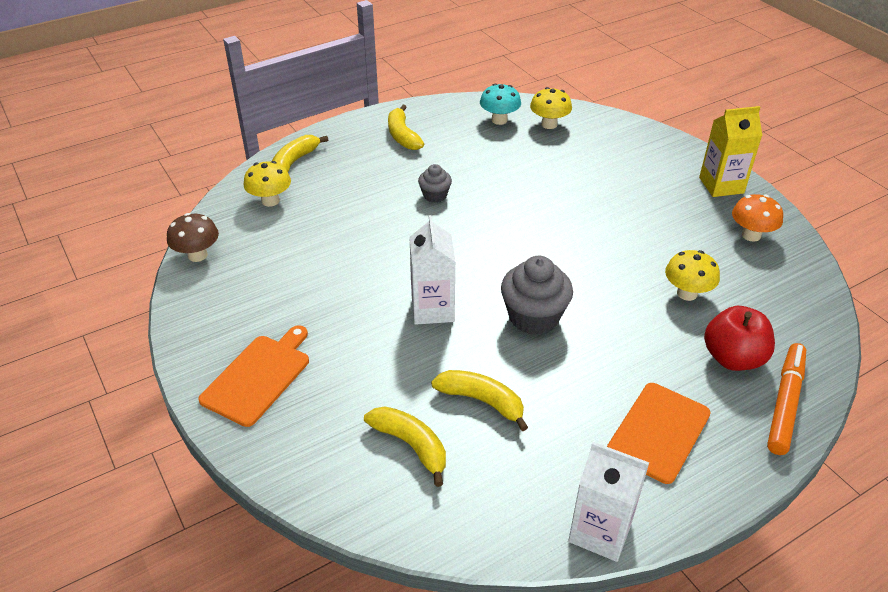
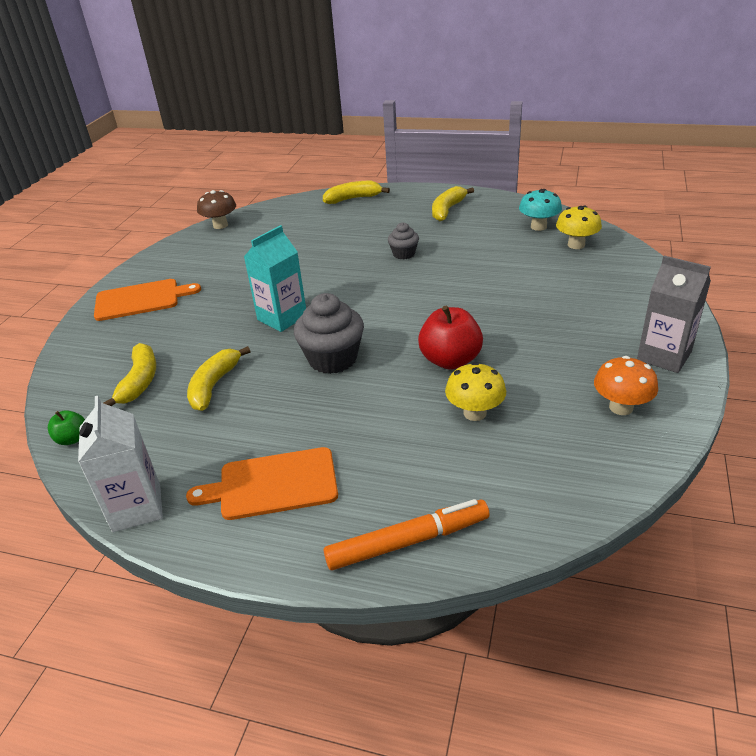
camera: 50 degrees right, 5 degrees down
(270, 201) = (303, 214): yellow mushroom -> none
(432, 309) = (282, 318): white carton -> turquoise carton
(447, 534) = (72, 439): none -> green apple
(482, 401) = (214, 385): yellow banana -> yellow banana turned 150 degrees counterclockwise
(721, 185) = (664, 356): yellow carton -> grey carton
(733, 358) = (426, 480): red apple -> red apple (450, 360)

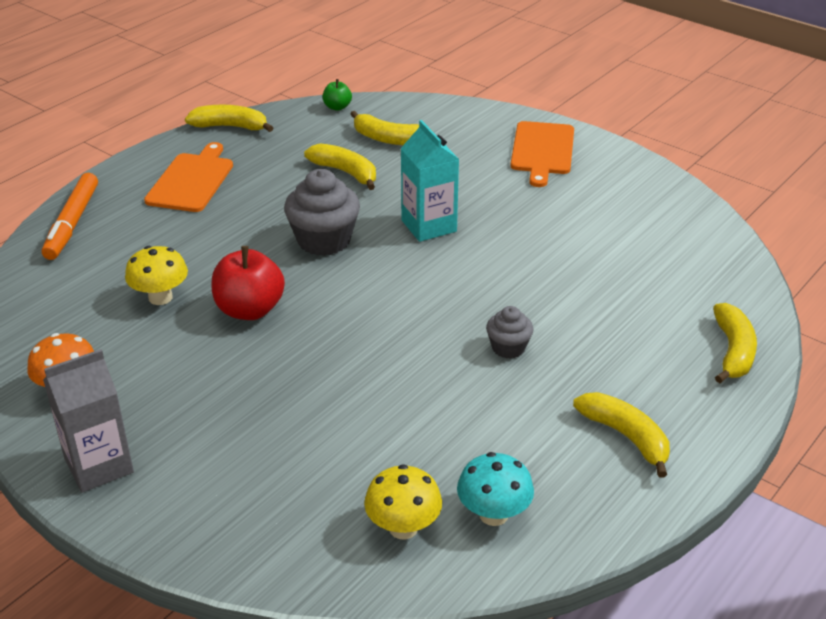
camera: 110 degrees right, 0 degrees up
(136, 508) = (230, 127): white carton -> yellow banana
(220, 225) = (707, 221): brown mushroom -> none

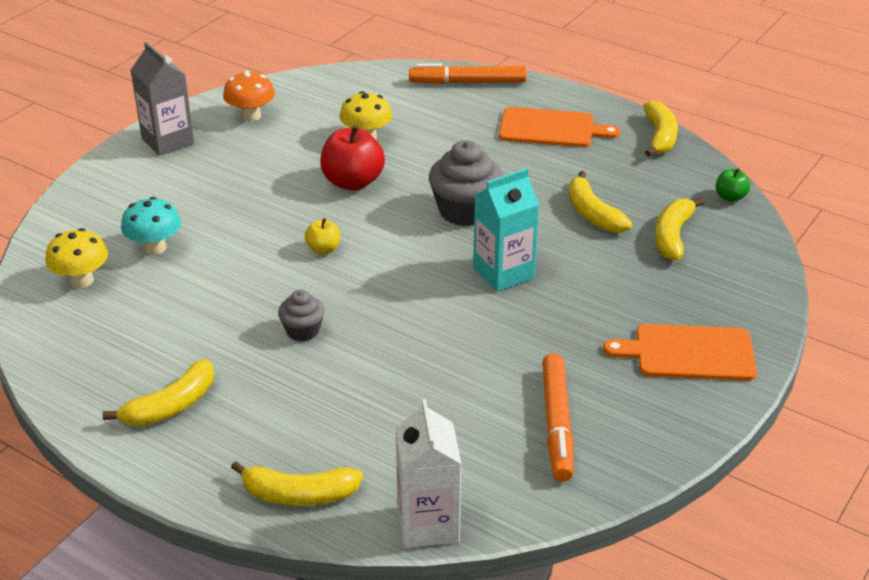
camera: 85 degrees right, 0 degrees up
(345, 172) = (592, 214): yellow banana -> yellow banana turned 120 degrees clockwise
(372, 332) = (323, 249): none -> yellow apple
(493, 514) = (87, 326): turquoise mushroom -> turquoise mushroom (154, 248)
(629, 216) = (557, 424): none -> orange marker
(751, 284) = (428, 524): none -> white carton

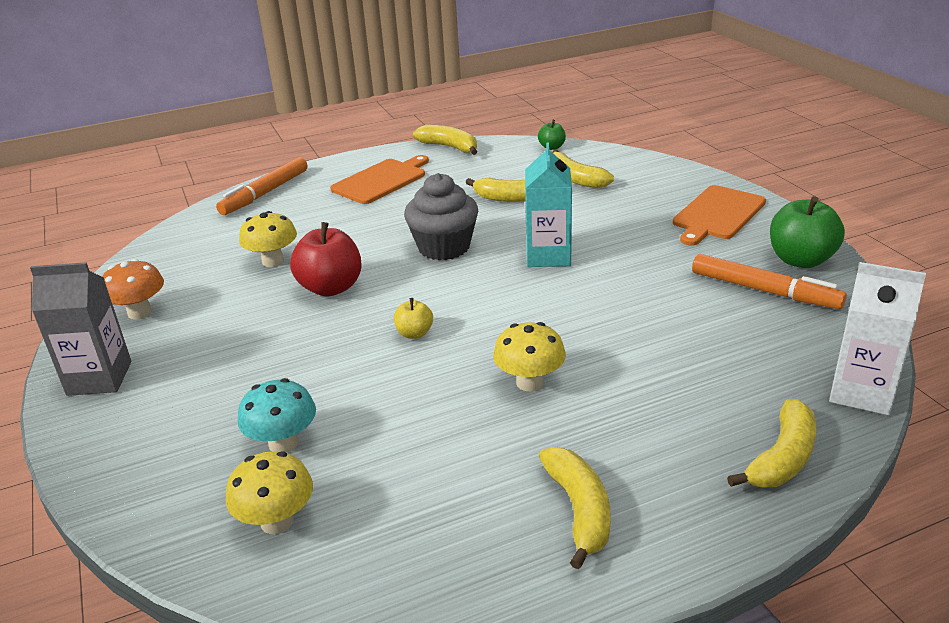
camera: 55 degrees left, 5 degrees down
(303, 331) = (529, 382): grey cupcake -> yellow mushroom
(642, 435) = (800, 260): none -> green apple

